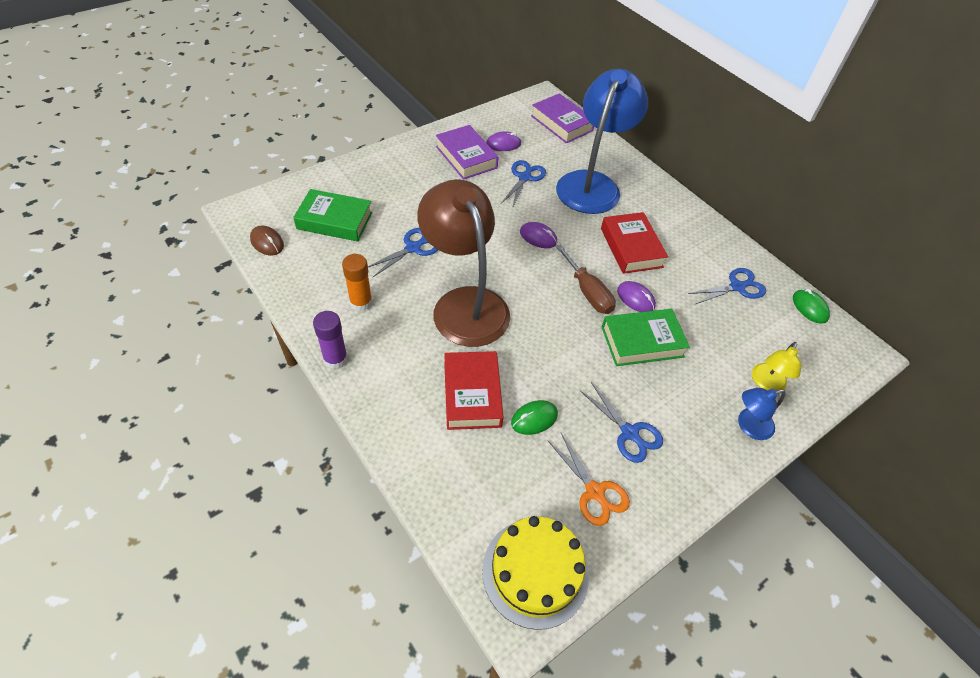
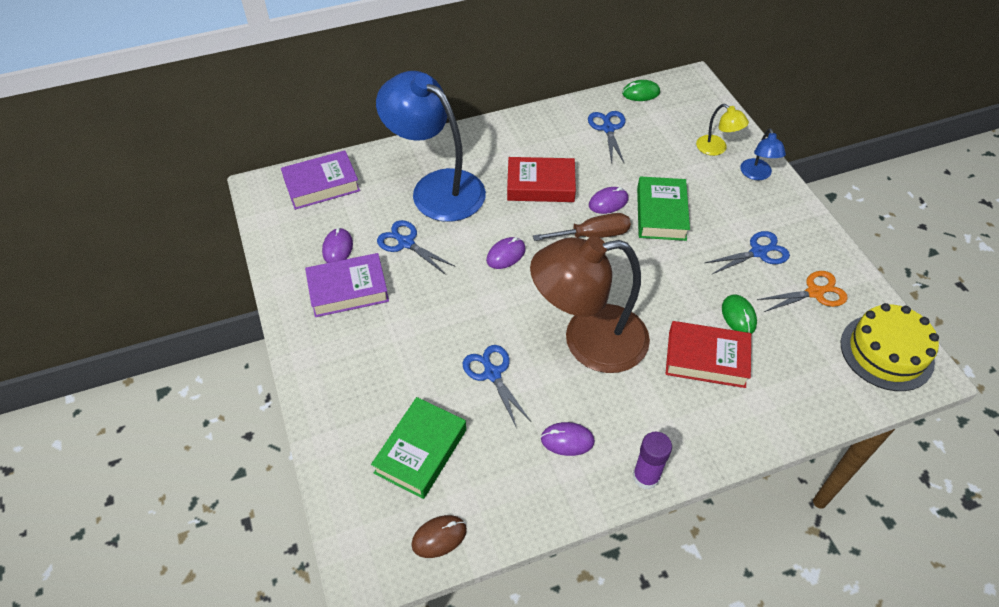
camera: 70 degrees left, 0 degrees up
(361, 302) = (567, 440): orange glue stick -> purple mouse

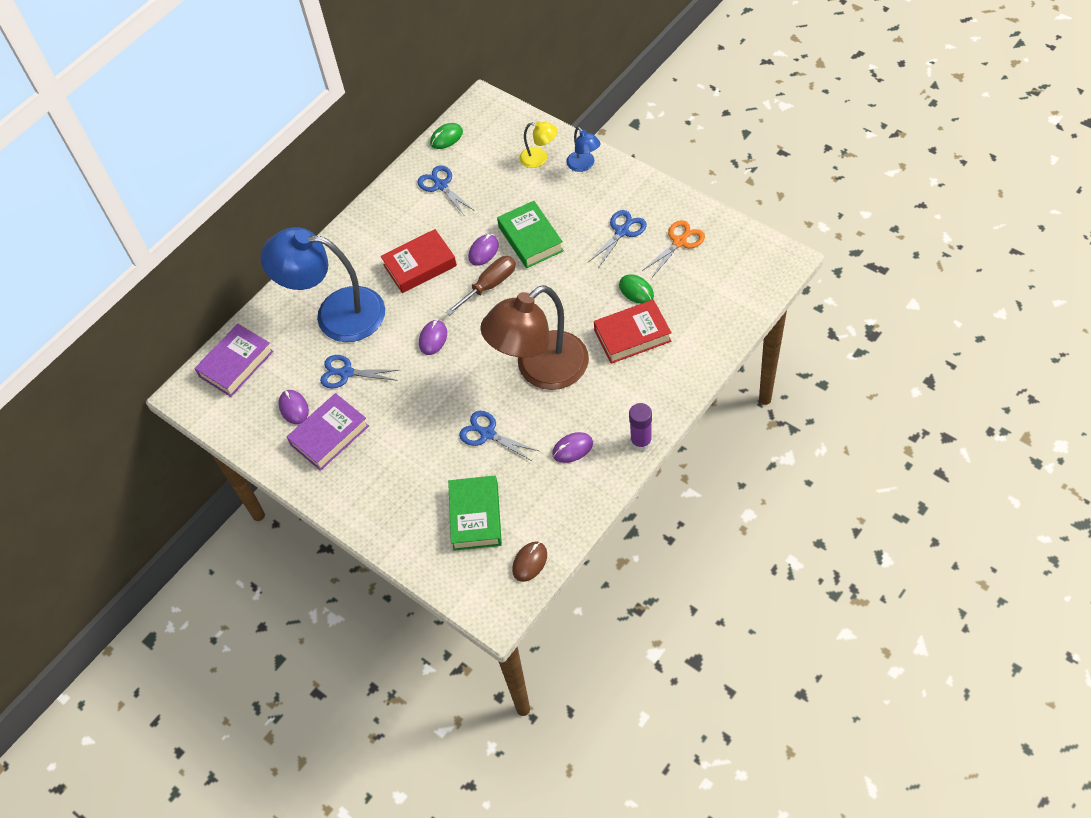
camera: 25 degrees left, 5 degrees up
(886, 352) = (751, 260): yellow cake -> none

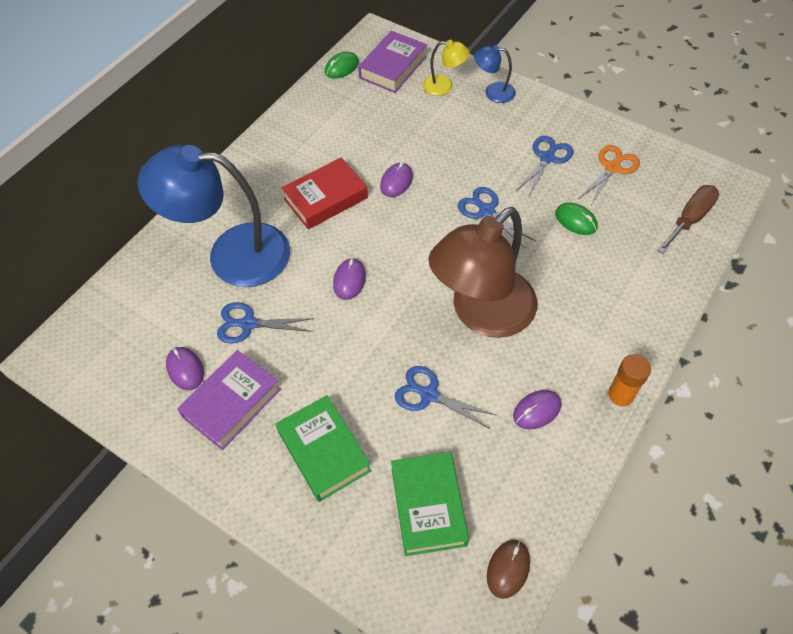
camera: 10 degrees left, 0 degrees up
(236, 364) = (112, 316): purple book -> purple book (393, 67)
(441, 185) = (340, 114): blue scissors -> blue scissors (486, 211)
(490, 285) = (408, 218): brown screwdriver -> brown screwdriver (689, 219)
(530, 239) = (447, 167): green book -> green book (323, 451)
(584, 165) = (493, 92): blue lamp -> blue lamp turned 135 degrees clockwise
(632, 335) = (581, 271): red book -> none
(641, 441) = (618, 398): purple glue stick -> orange glue stick

